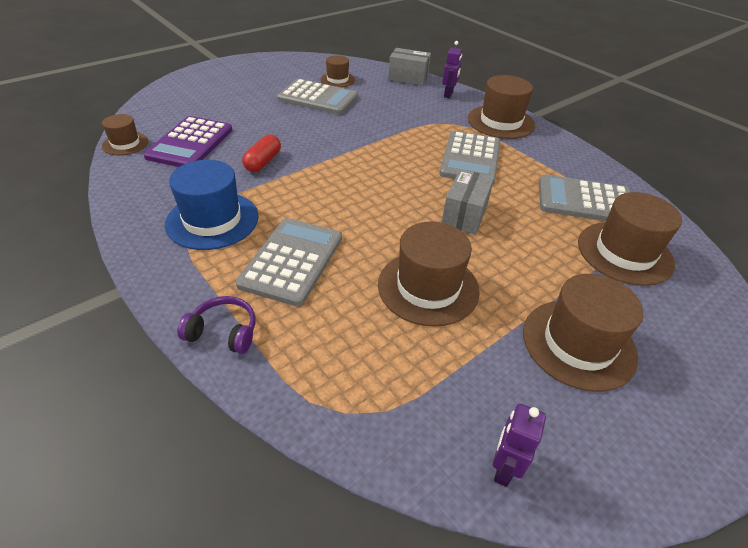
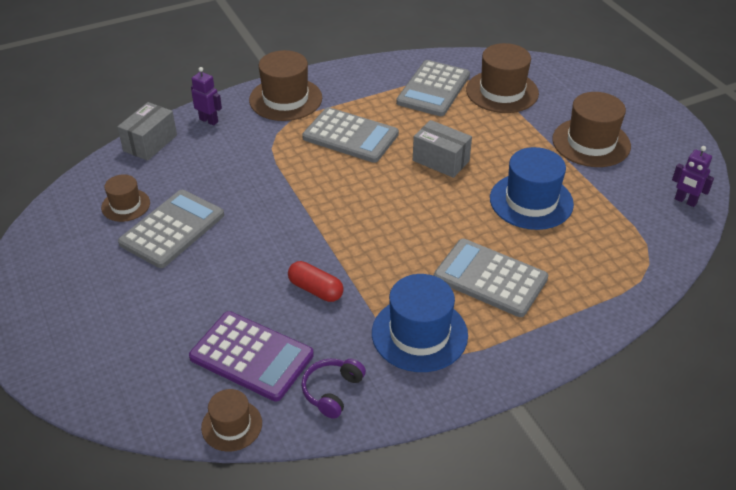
camera: 75 degrees left, 0 degrees up
(223, 332) = (574, 326): purple headphones -> purple headphones (332, 391)
(428, 287) = (531, 201): brown hat -> blue hat

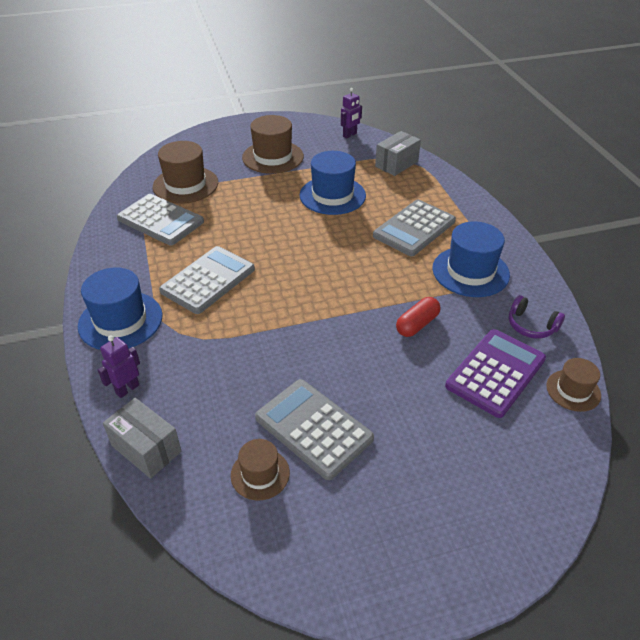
camera: 80 degrees left, 0 degrees up
(285, 99) = (120, 321): brown hat -> blue hat
(441, 161) = (267, 231): grey box -> grey box (396, 164)

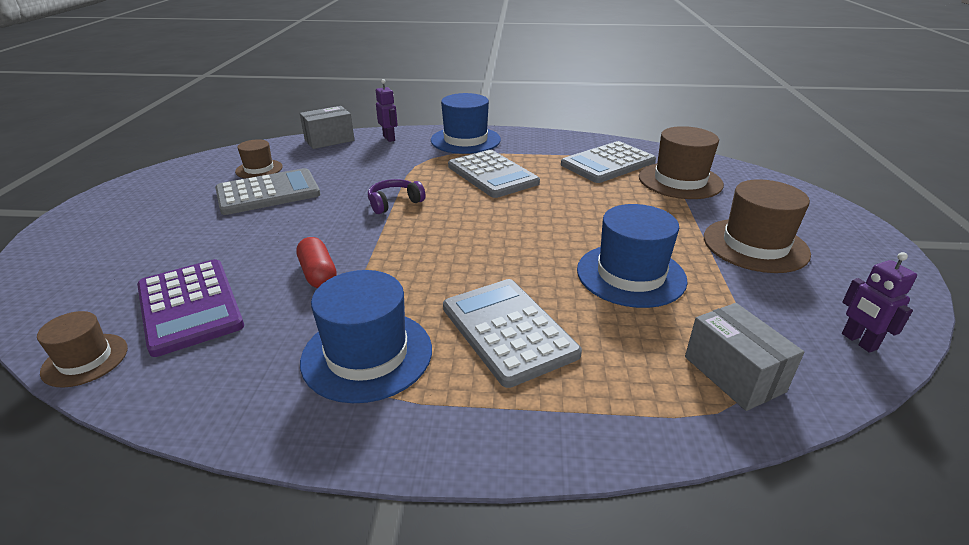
camera: 110 degrees right, 10 degrees down
(531, 325) = (211, 372): purple headphones -> purple headphones (394, 203)

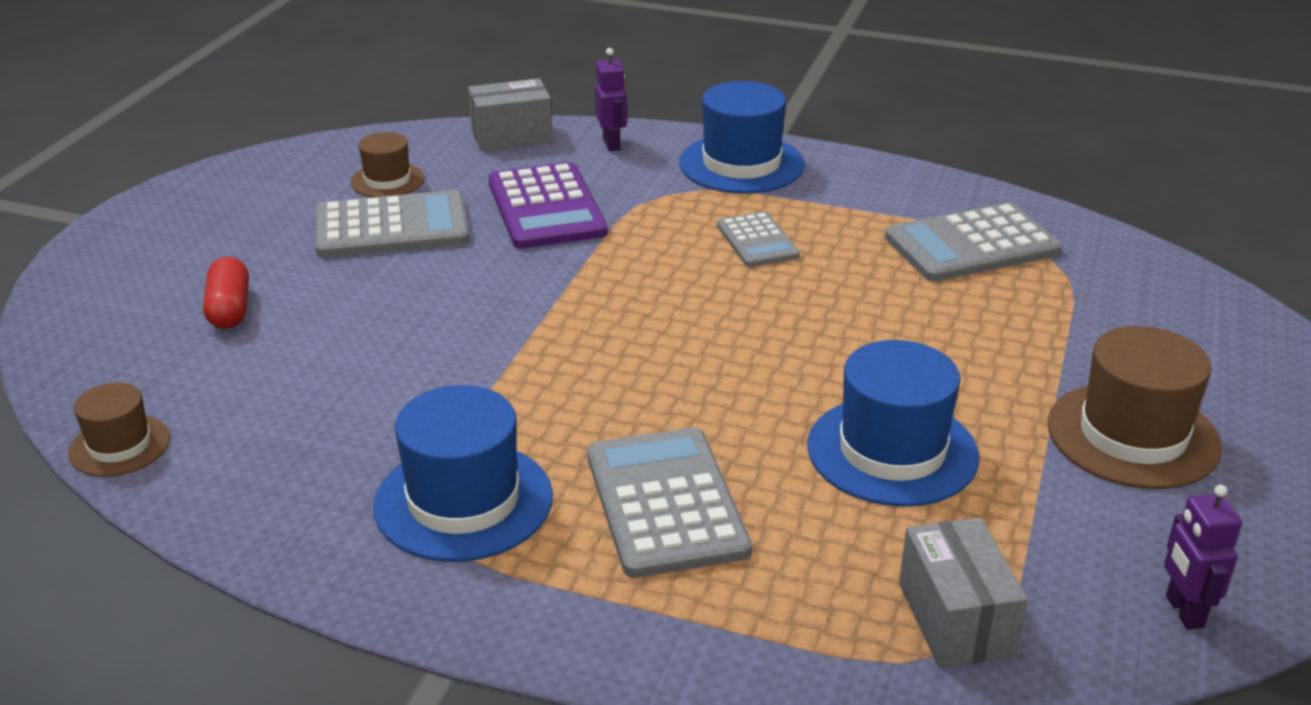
camera: 15 degrees right, 0 degrees up
(189, 306) = (252, 395): purple calculator -> purple calculator (546, 208)
(318, 274) = (431, 375): red capsule -> red capsule (230, 309)
(394, 203) = (578, 272): purple headphones -> none
(492, 175) = (757, 241): grey calculator -> grey calculator, size x0.59
(680, 181) = (1082, 297): brown hat -> none

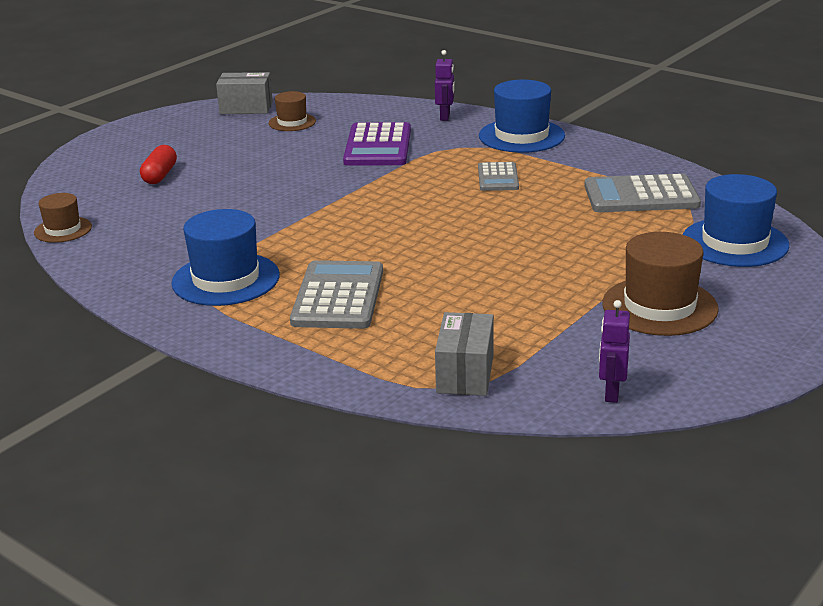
camera: 20 degrees right, 5 degrees down
(392, 227) = (278, 146): grey calculator -> none
(511, 136) = (385, 106): grey box -> grey box (246, 108)
(892, 451) = (494, 292): blue hat -> blue hat (735, 242)

